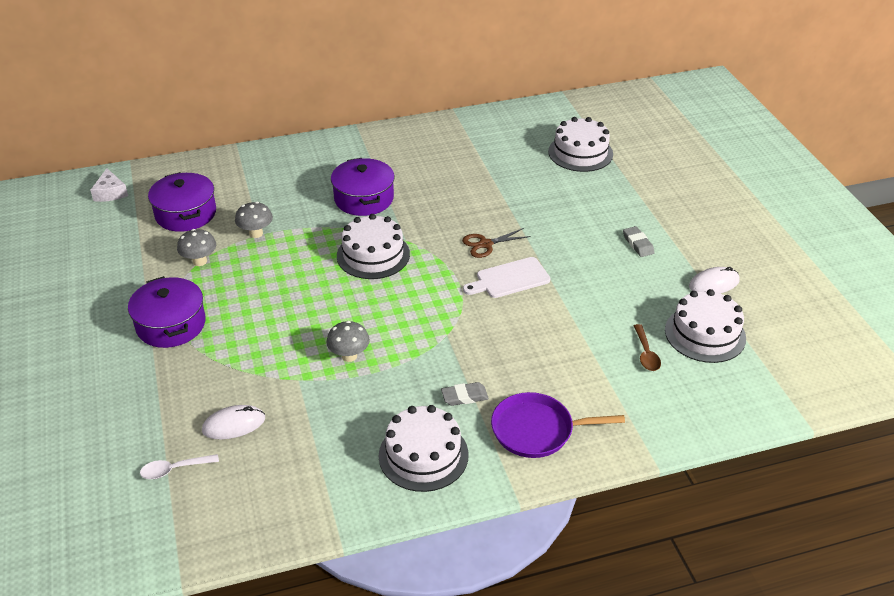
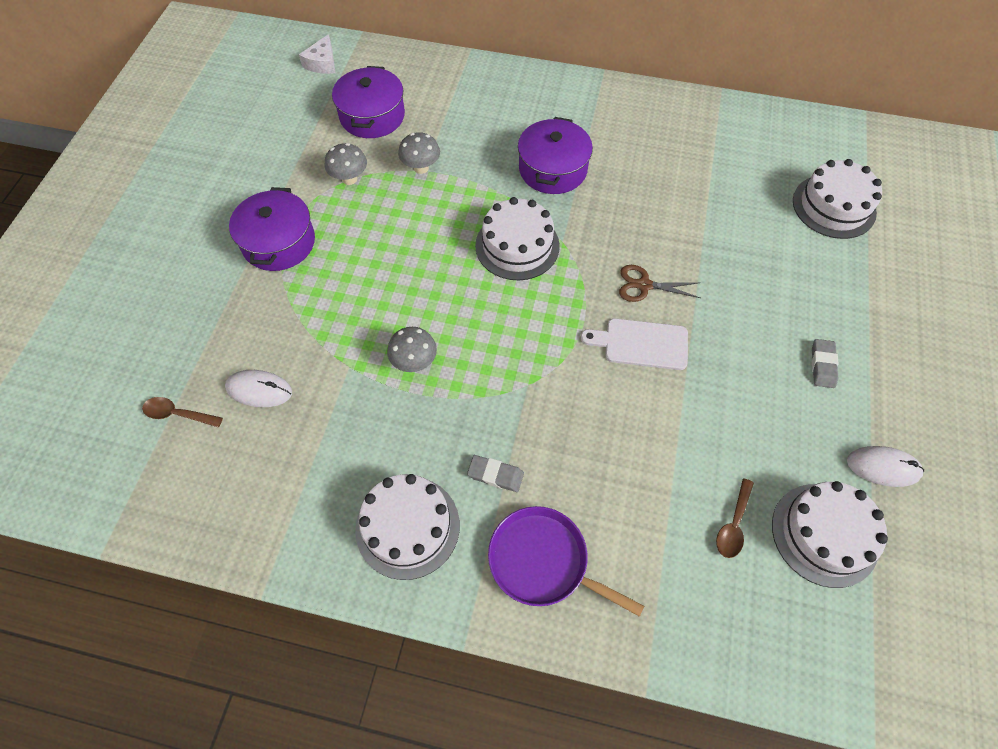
camera: 30 degrees right, 20 degrees up
(174, 469) = (178, 414): white spoon -> brown spoon

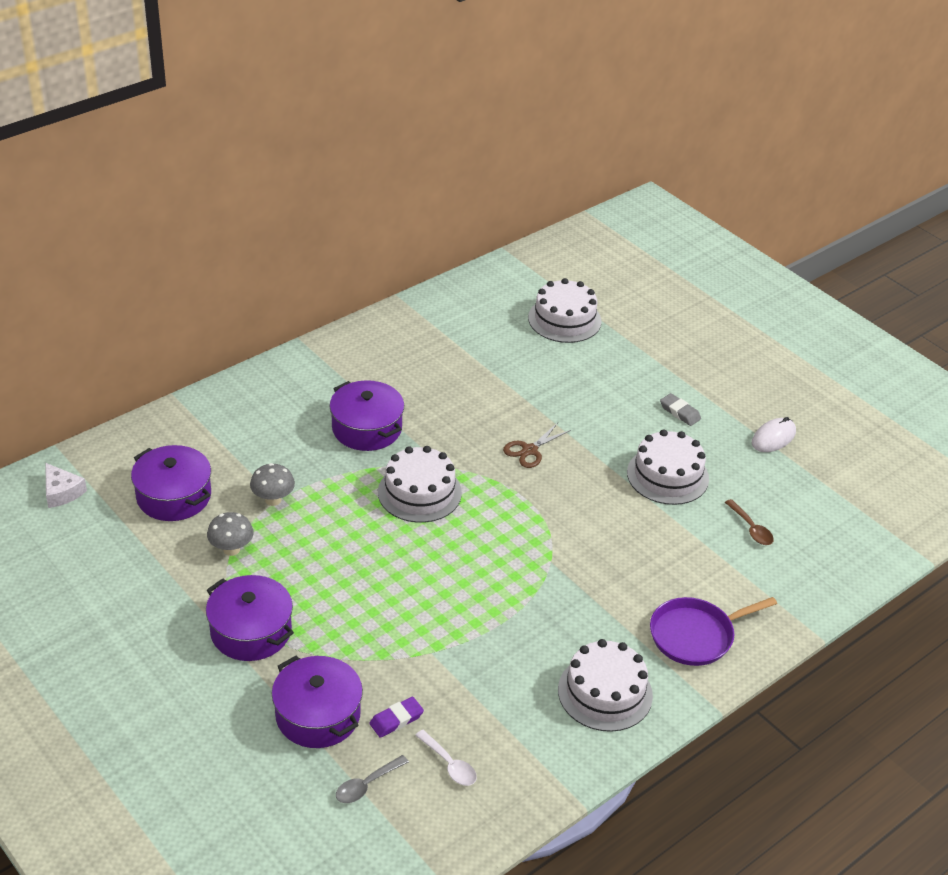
camera: 55 degrees left, 20 degrees down
(178, 414) = (366, 785): brown spoon -> grey spoon
(226, 336) = (318, 715): none -> purple pot
(238, 458) = (449, 764): none -> white spoon
(259, 390) = (396, 719): white mouse -> purple eraser
(414, 362) = (467, 612): grey mushroom -> none
(495, 475) = (608, 621): grey eraser -> none
(641, 344) = (577, 483): white cutting board -> none
(824, 534) = (793, 493): white cake -> white cake (667, 475)

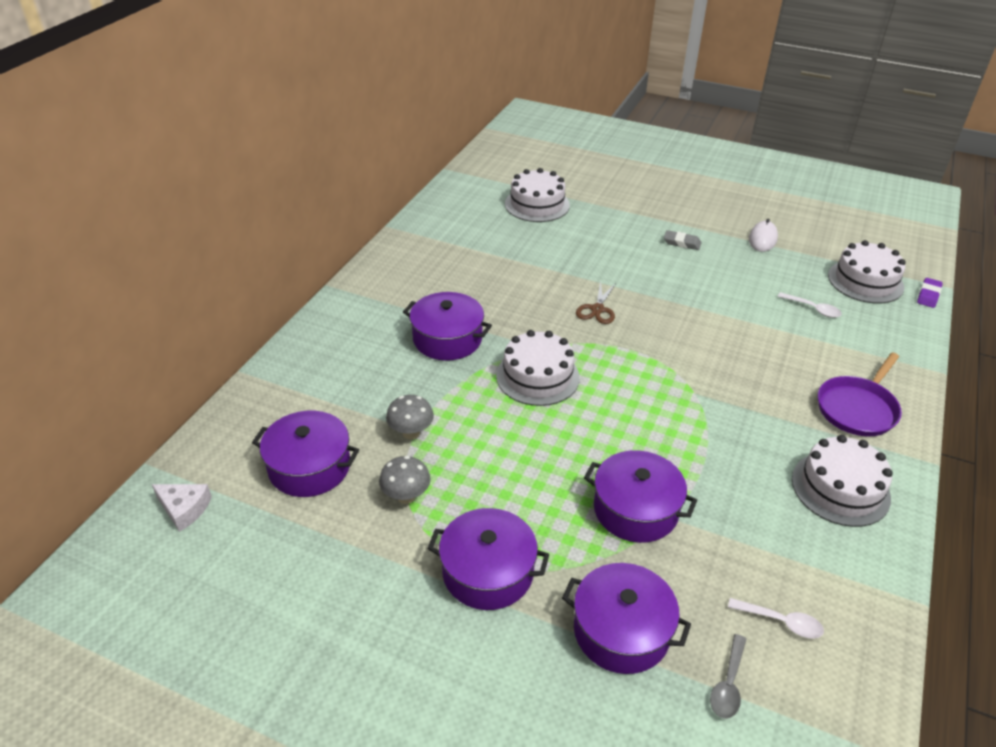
camera: 25 degrees left, 0 degrees up
(396, 719) = (696, 599): purple eraser -> purple eraser (928, 295)
(408, 635) = (635, 509): none -> purple pot
(667, 475) = (717, 291): white cake -> white cake (865, 281)
(751, 528) = (813, 309): brown spoon -> white spoon

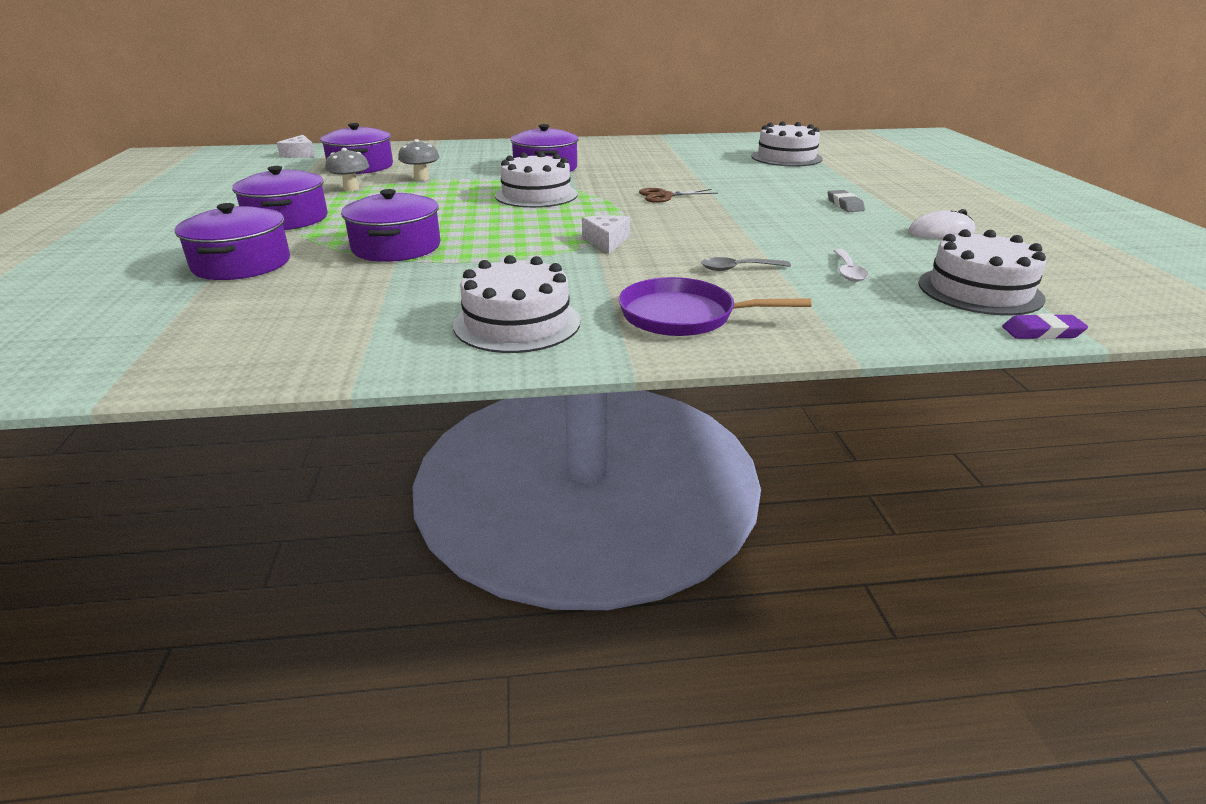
camera: 60 degrees right, 10 degrees down
(693, 384) = (606, 241): none -> white cheese
(728, 684) = (190, 308): grey spoon -> grey spoon (738, 268)
(781, 622) = (281, 319): white spoon -> none

